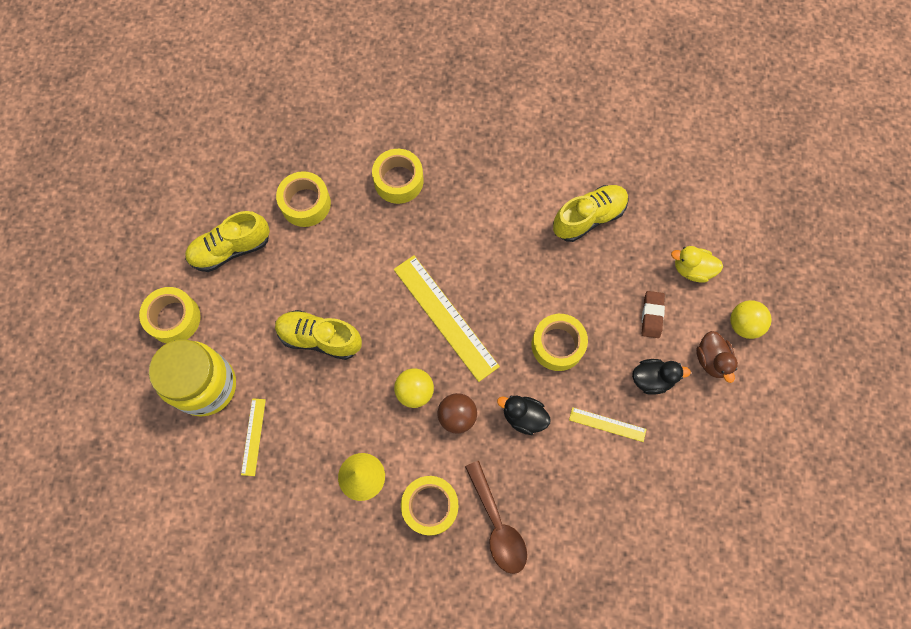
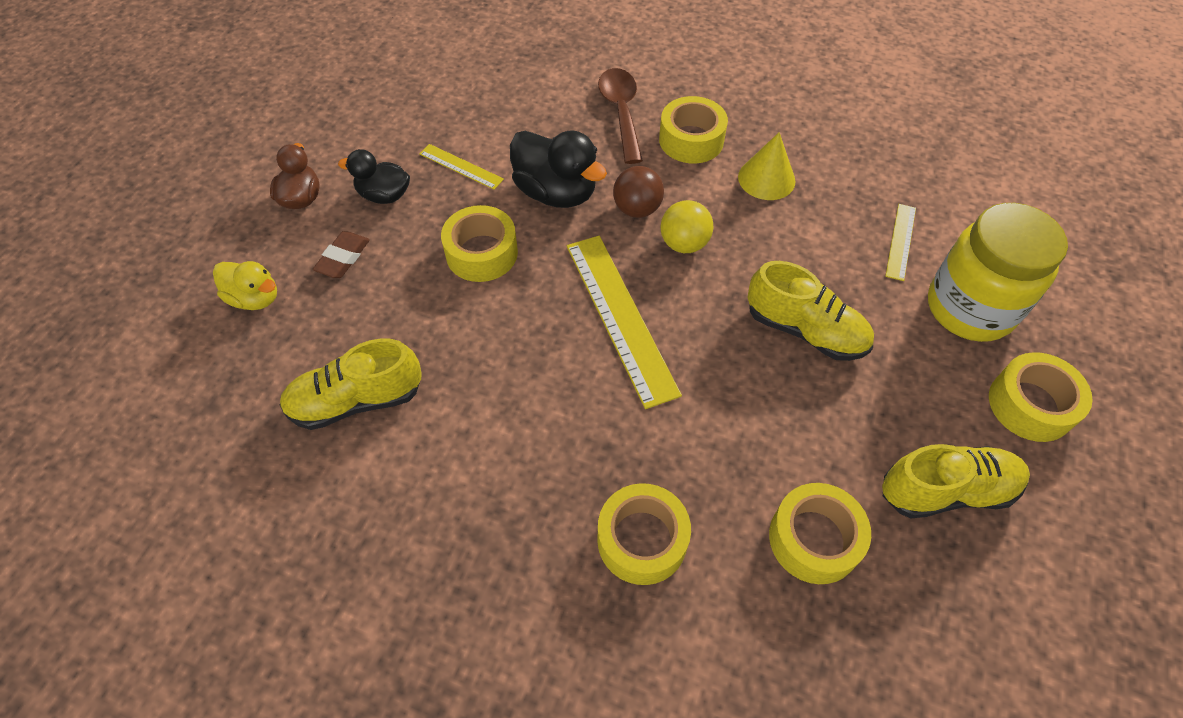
camera: 165 degrees left, 15 degrees down
(523, 417) = (556, 192): black duck -> black duck, size x1.60
(743, 324) = (236, 224): yellow ball -> none

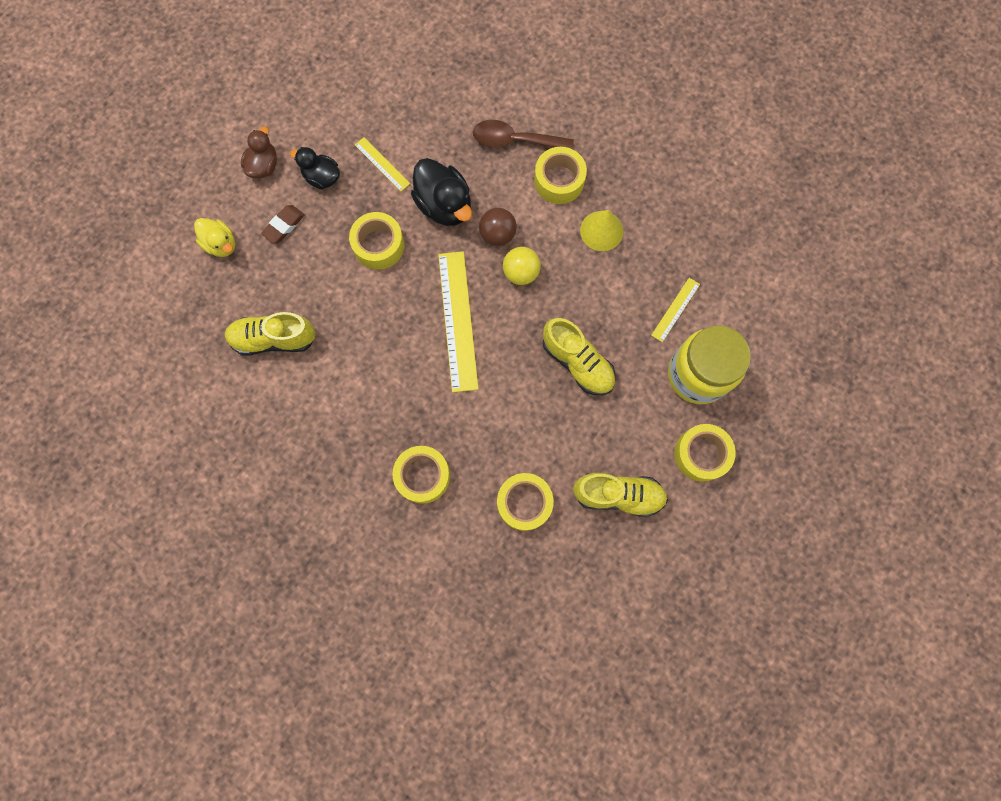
camera: 15 degrees right, 20 degrees up
(621, 112) = (515, 140): brown spoon -> brown spoon turned 90 degrees counterclockwise

